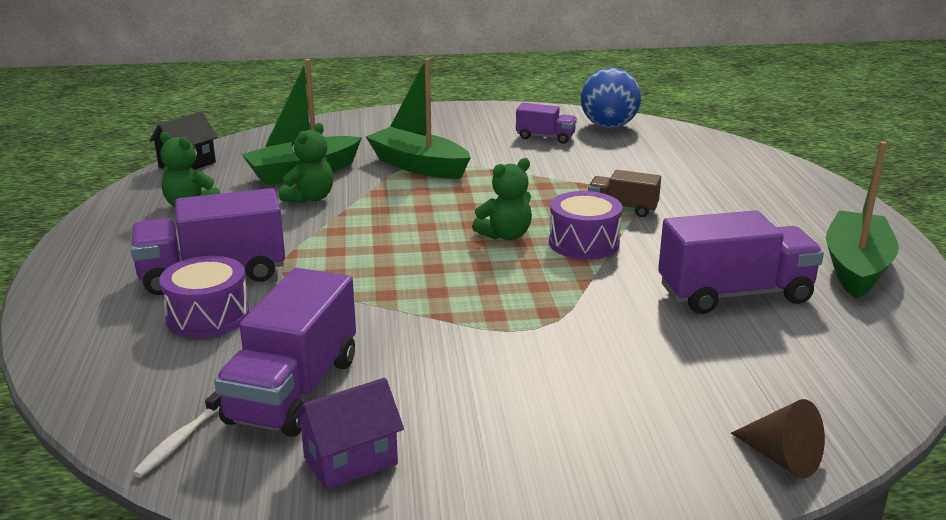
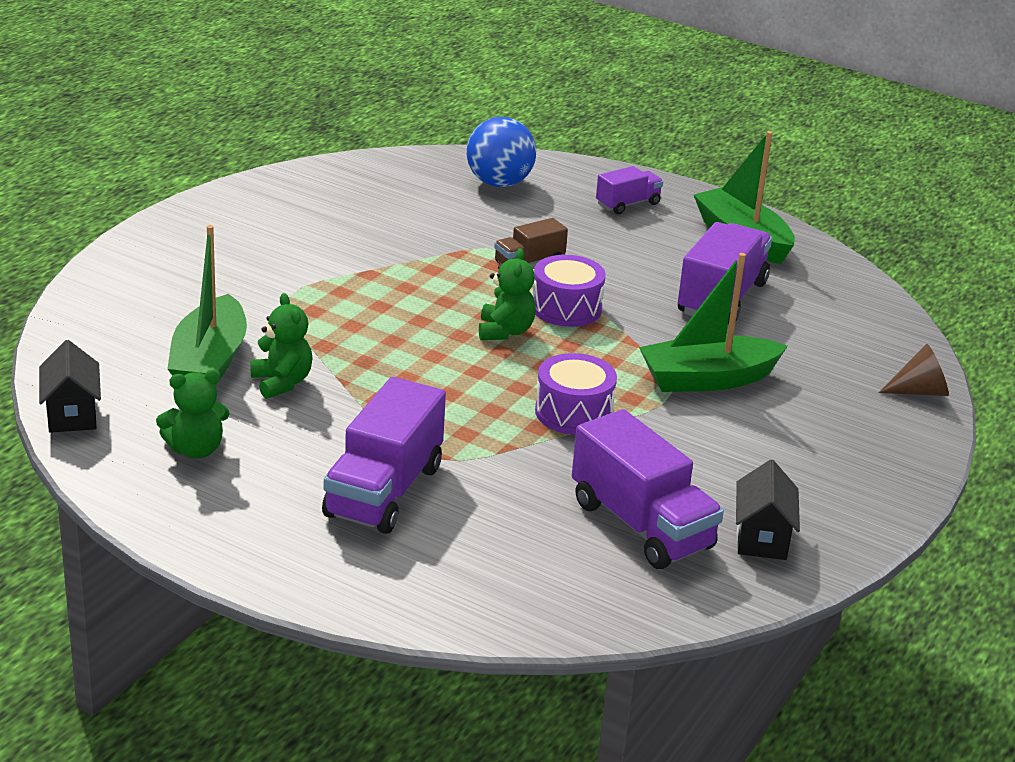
camera: 55 degrees left, 5 degrees up
(181, 440) = (657, 597): white toothbrush -> none
(208, 316) = (467, 521): purple drum -> purple drum (573, 412)
(350, 461) = (762, 537): purple house -> black house
(418, 166) = (292, 301): green boat -> green boat (707, 379)
(545, 137) = (326, 216): purple truck -> purple truck (627, 204)
(608, 126) = (350, 178): blue ball -> blue ball (499, 183)

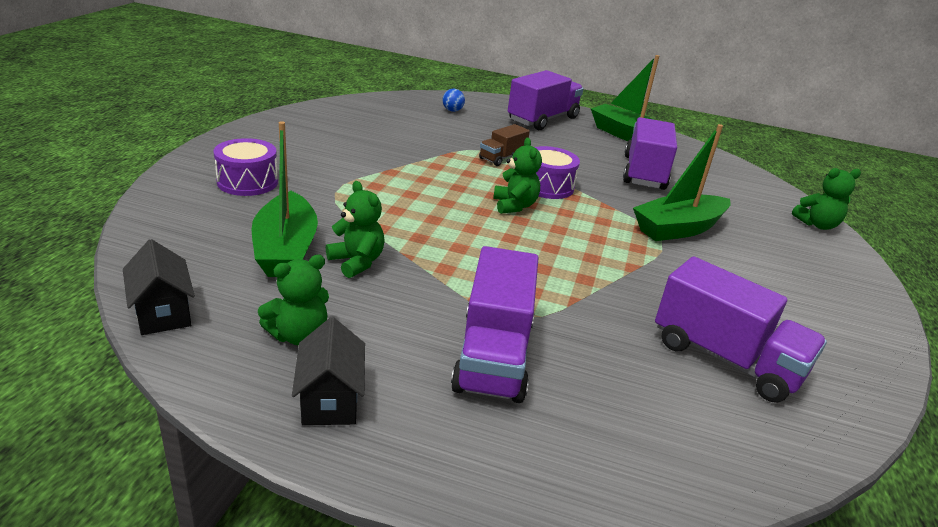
camera: 15 degrees left, 0 degrees up
(499, 183) = (452, 110): blue ball -> blue ball, size x0.46
(573, 412) = (604, 264): purple drum -> purple drum (247, 182)
(627, 204) = (542, 119): purple truck -> purple truck, size x1.83
(762, 537) = (822, 356): black house -> black house (330, 400)
(919, 391) = (817, 225): brown cone -> green teddy bear

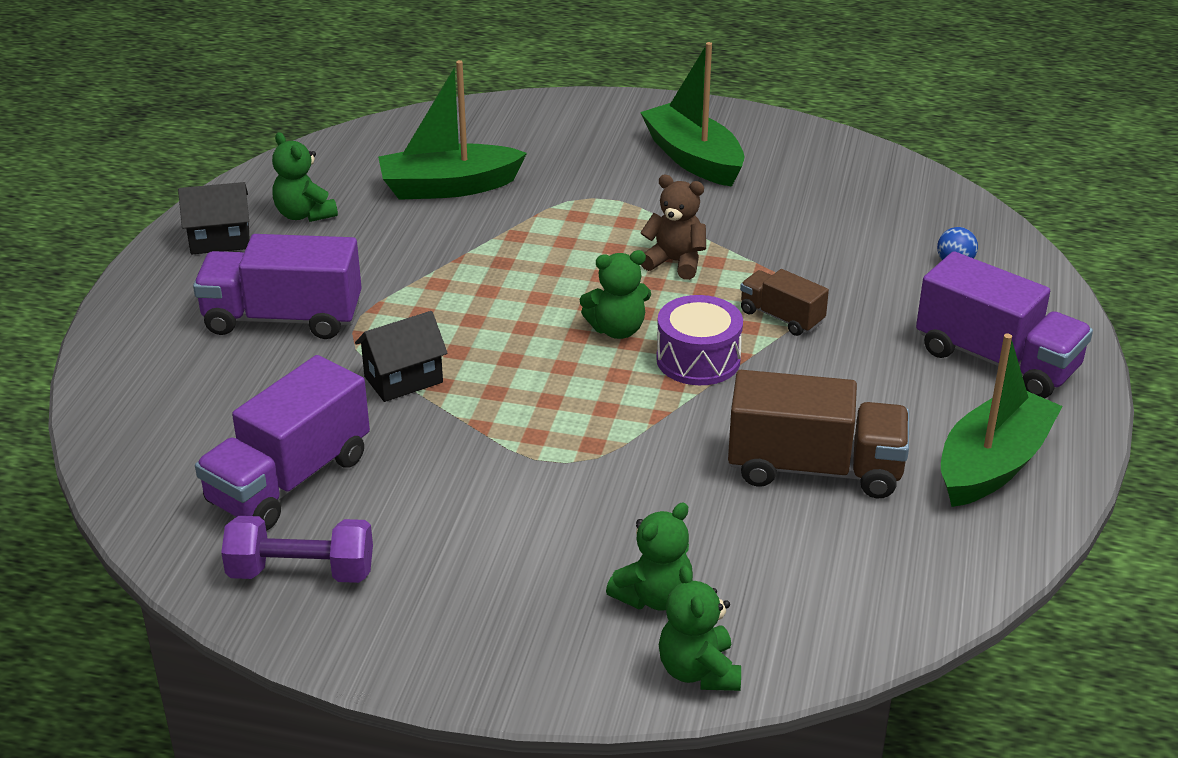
camera: 90 degrees right, 5 degrees up
(163, 313) = (329, 150): black house -> black house (403, 379)
(247, 182) = (591, 142): purple drum -> none
(357, 262) = (435, 229): green teddy bear -> green teddy bear (654, 597)
(434, 177) = (675, 262): none -> brown teddy bear
(644, 173) = (814, 469): purple truck -> brown truck
(678, 229) = (610, 484): green boat -> green boat (693, 158)
(825, 356) = (301, 572): none -> purple dumbbell

